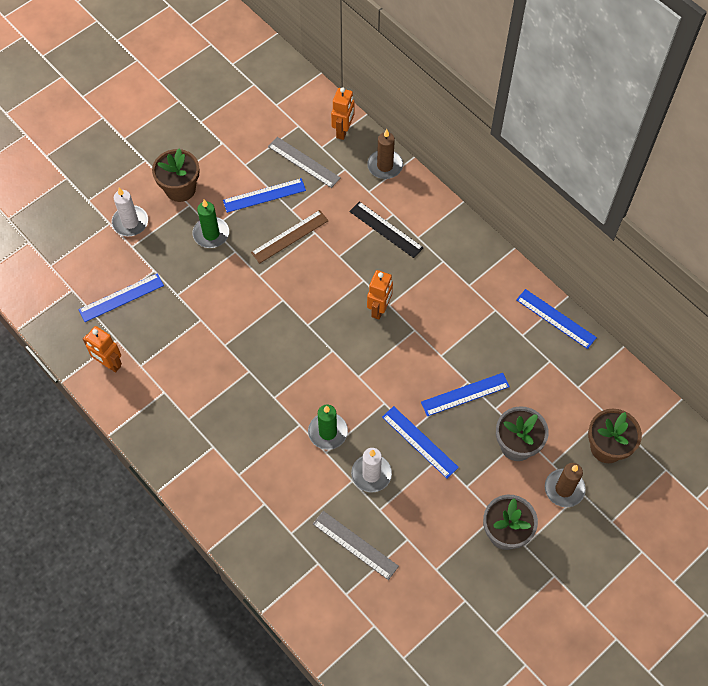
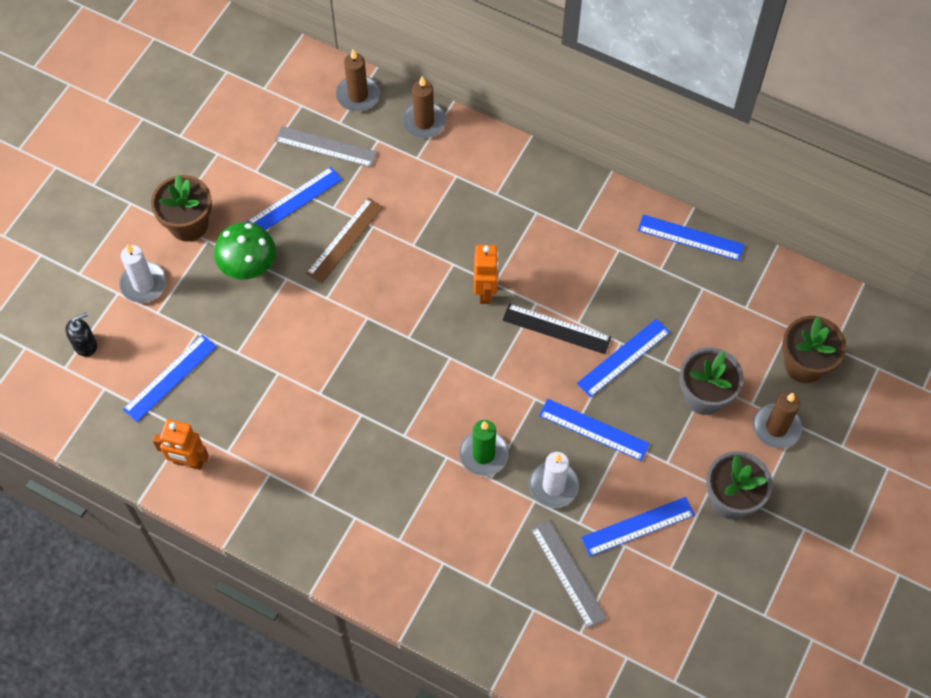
camera: 20 degrees left, 0 degrees up
(71, 253) = (85, 345): none -> black soap dispenser
(211, 234) = (248, 267): green candle -> green mushroom
(343, 131) = (358, 95): orange robot -> brown candle
(355, 545) = (568, 573): grey ruler -> grey ruler turned 45 degrees clockwise
(386, 229) = (455, 196): black ruler -> black ruler (556, 328)
(423, 528) = (638, 526): none -> blue ruler

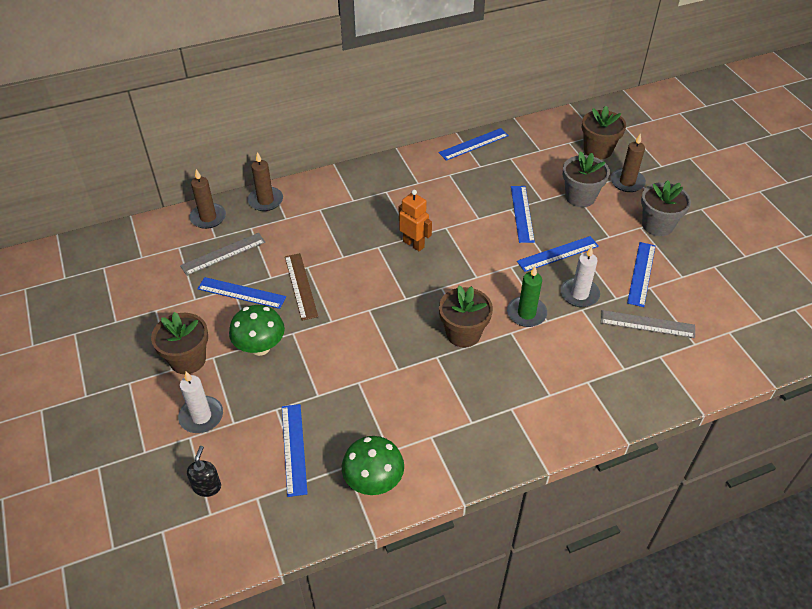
camera: 50 degrees left, 15 degrees down
(188, 462) = (373, 481): orange robot -> green mushroom
(294, 201) = (241, 293): blue ruler -> blue ruler turned 75 degrees counterclockwise
(408, 417) = (463, 333): none -> brown flower pot
(556, 328) = (473, 229): black ruler -> none

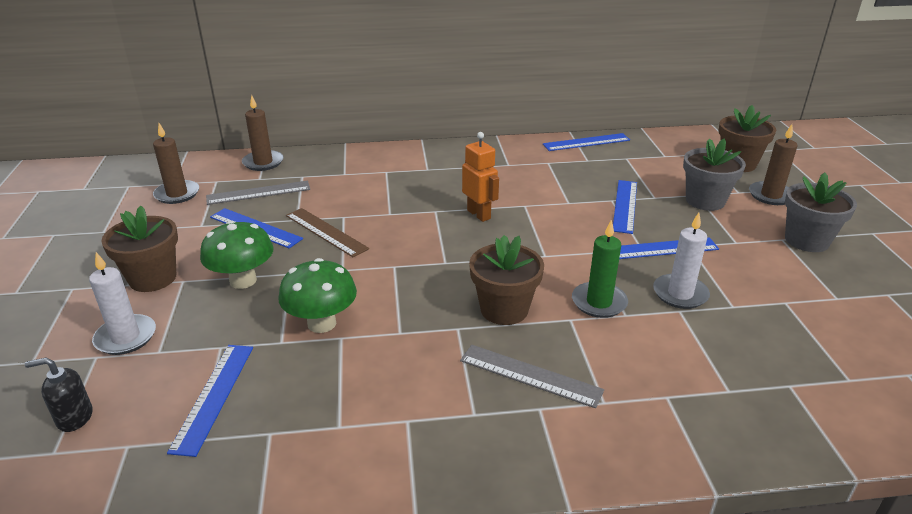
camera: 15 degrees right, 15 degrees down
(207, 486) = (74, 417): black soap dispenser -> black soap dispenser turned 120 degrees counterclockwise
(265, 200) = (332, 157): brown candle -> brown candle (177, 194)
(300, 286) = (326, 232): brown ruler -> brown ruler turned 45 degrees counterclockwise
(373, 481) = (297, 461): green mushroom -> green mushroom (322, 323)
(641, 274) = (775, 286): blue ruler -> none
(647, 324) = (775, 343): grey ruler -> grey ruler (530, 375)

